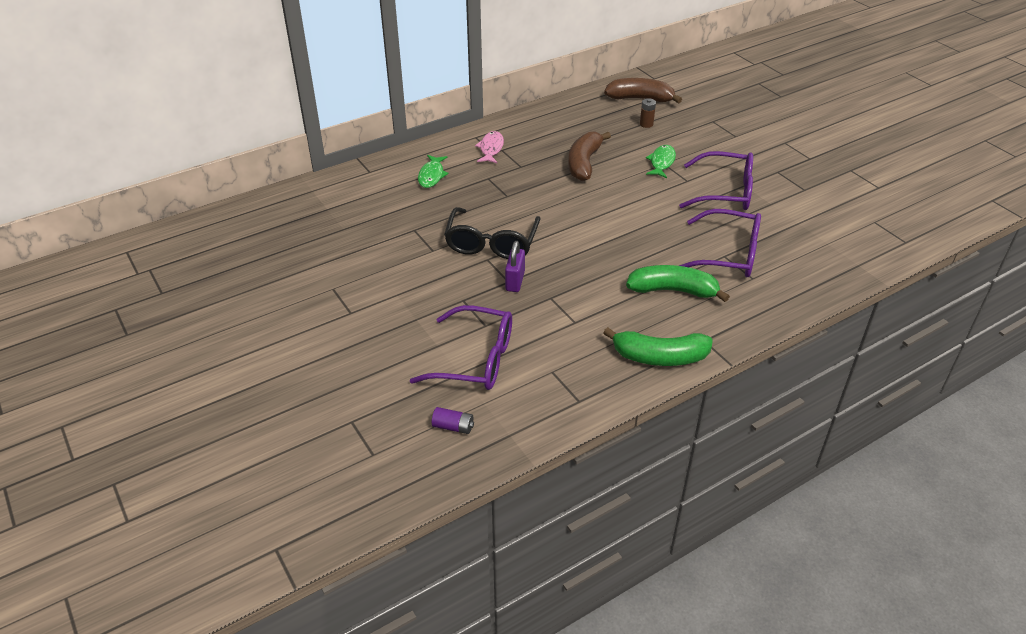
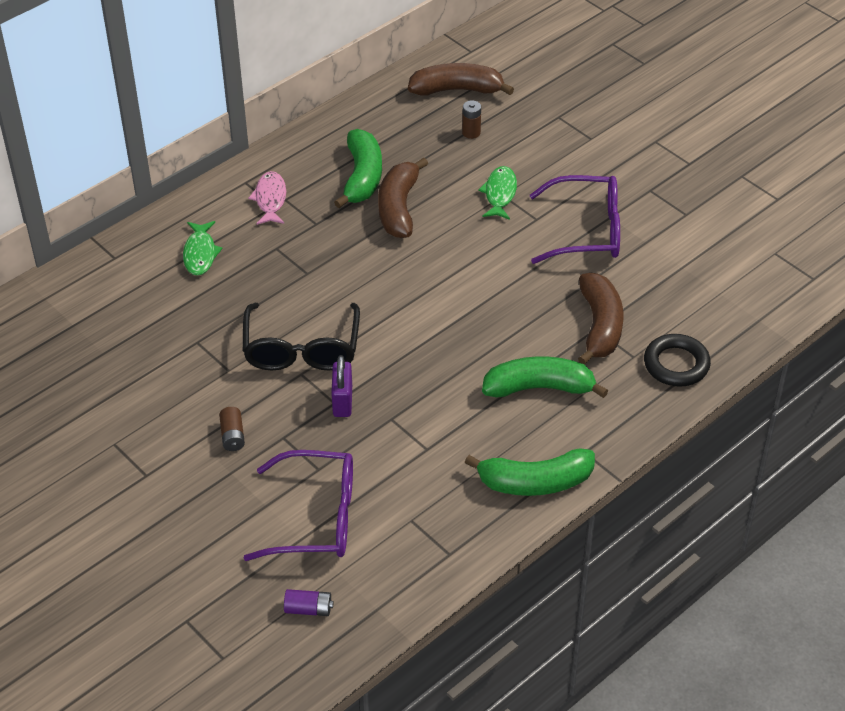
camera: 10 degrees left, 5 degrees up
(424, 294) = (232, 436): none -> brown battery
(561, 142) = (362, 177): none -> green banana
(728, 254) = (600, 326): purple glasses -> brown banana
(787, 287) = (676, 364): none -> black ring

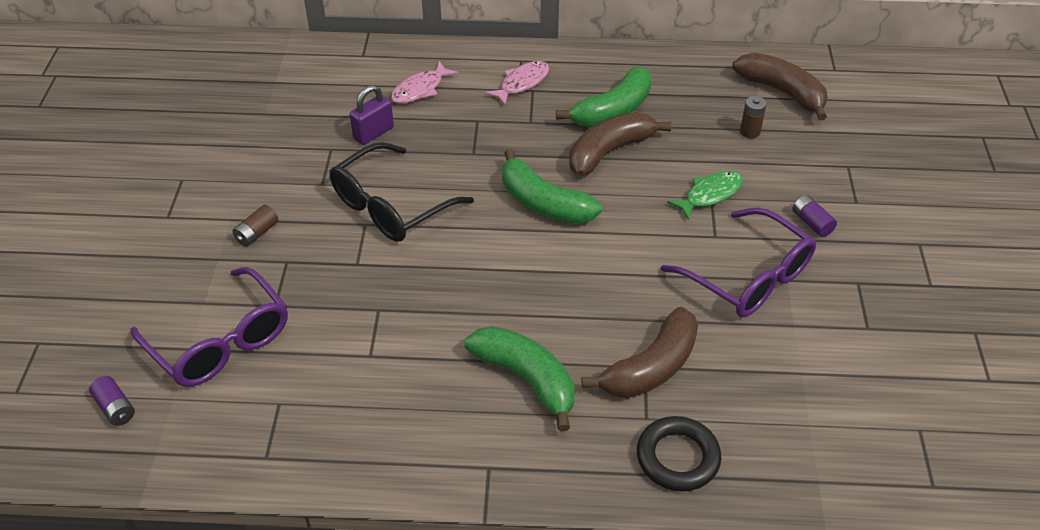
camera: 45 degrees right, 0 degrees up
(200, 253) = (420, 89): green fish -> pink fish
(342, 401) = (363, 267): purple padlock -> purple padlock (373, 133)
(535, 482) = (412, 457): green banana -> green banana (543, 203)
(581, 170) = (811, 223): none -> purple battery

